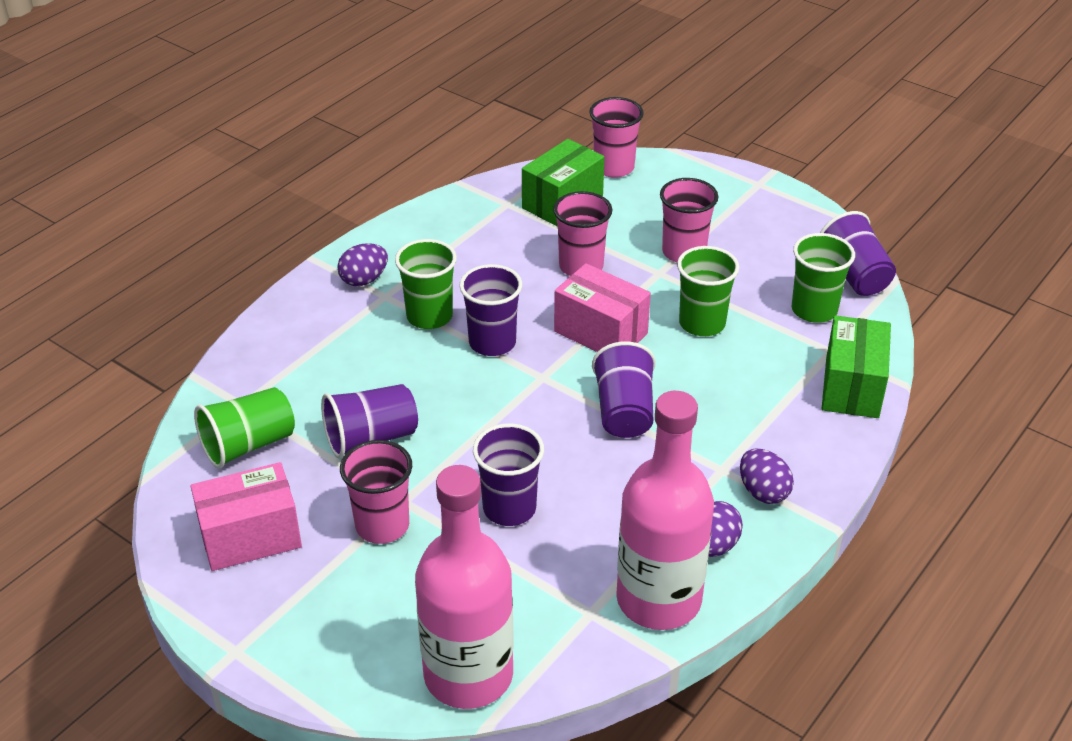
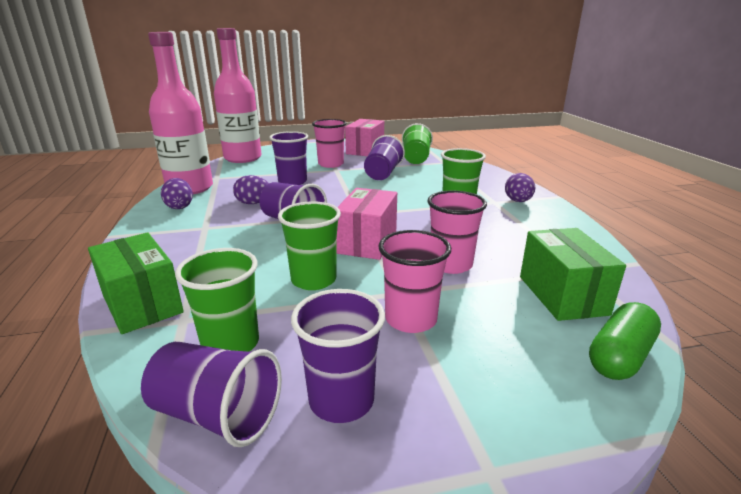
camera: 130 degrees right, 15 degrees down
(492, 343) = (409, 212): purple cup -> purple cup (341, 400)
(600, 332) = (367, 242): pink box -> pink box turned 60 degrees counterclockwise
(614, 167) = (620, 356): pink cup -> green capsule
(763, 492) = (169, 230): purple egg -> purple egg (253, 203)

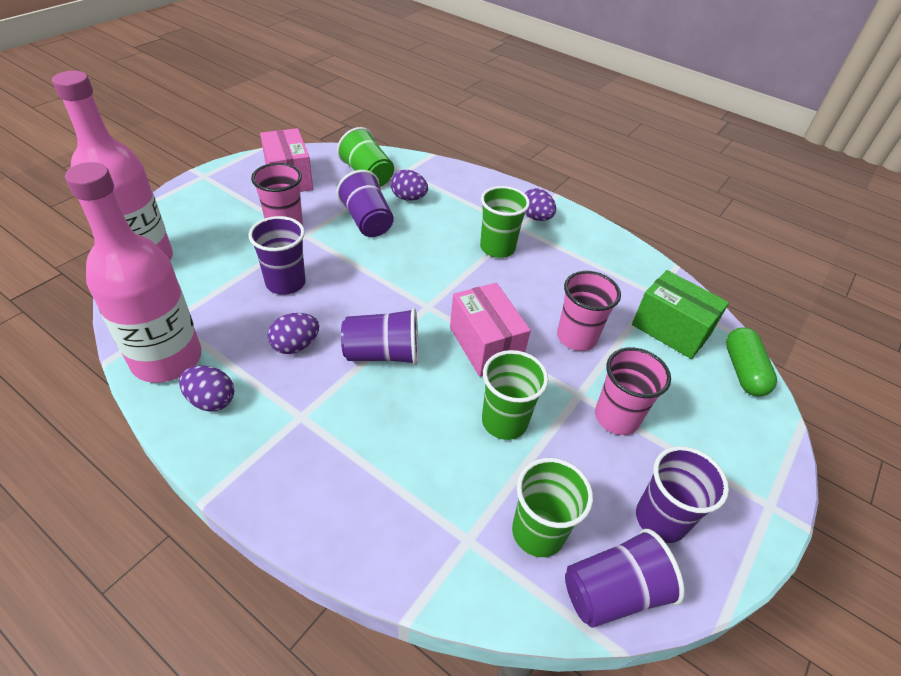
camera: 45 degrees left, 20 degrees up
(142, 304) = (406, 552): green box -> none
(427, 172) = (408, 198): none -> purple egg

